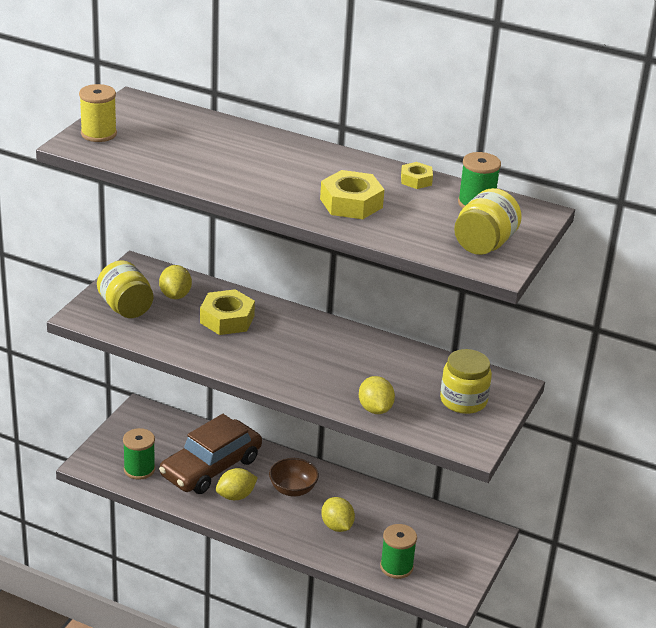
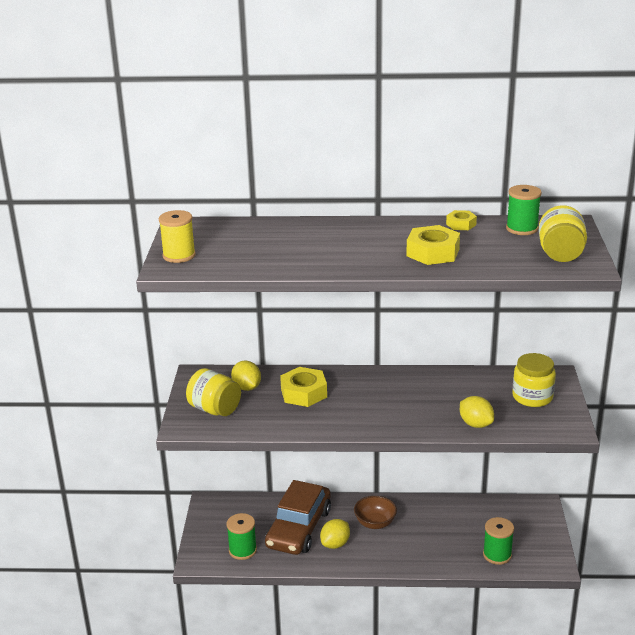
camera: 20 degrees left, 5 degrees down
(337, 526) = (429, 540): yellow lemon -> none

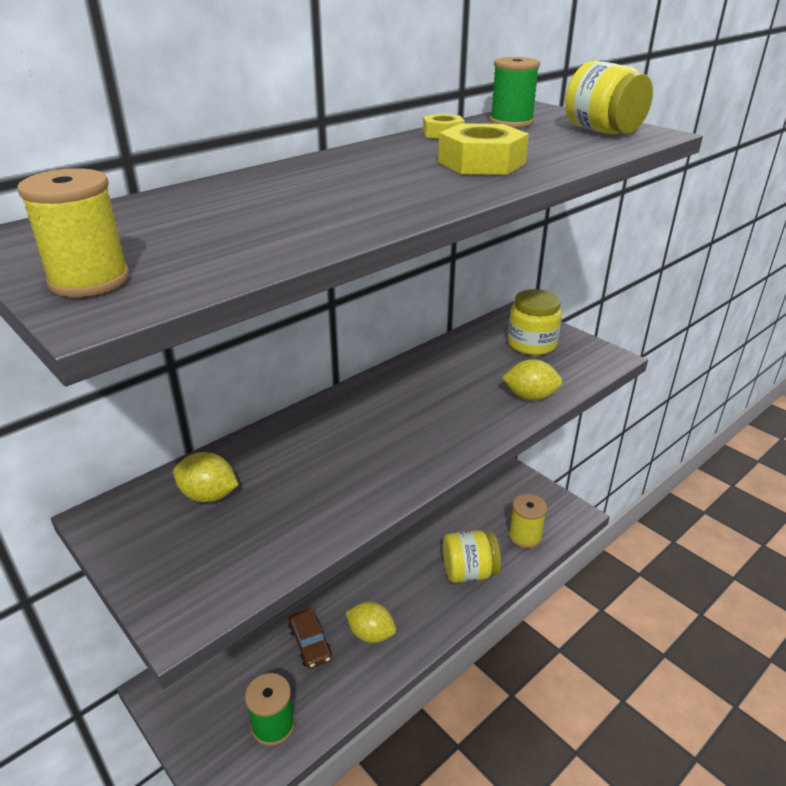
camera: 45 degrees left, 5 degrees up
(215, 409) = (200, 556): yellow jar -> yellow jar (469, 572)
(299, 528) = (310, 643): brown car -> brown car, size x0.48
(303, 393) = (298, 461): yellow nut -> none
(335, 544) = (371, 634): yellow lemon -> yellow lemon turned 60 degrees counterclockwise
(375, 523) = (383, 579): brown bowl -> none
(497, 555) = (525, 536): green spool -> yellow spool

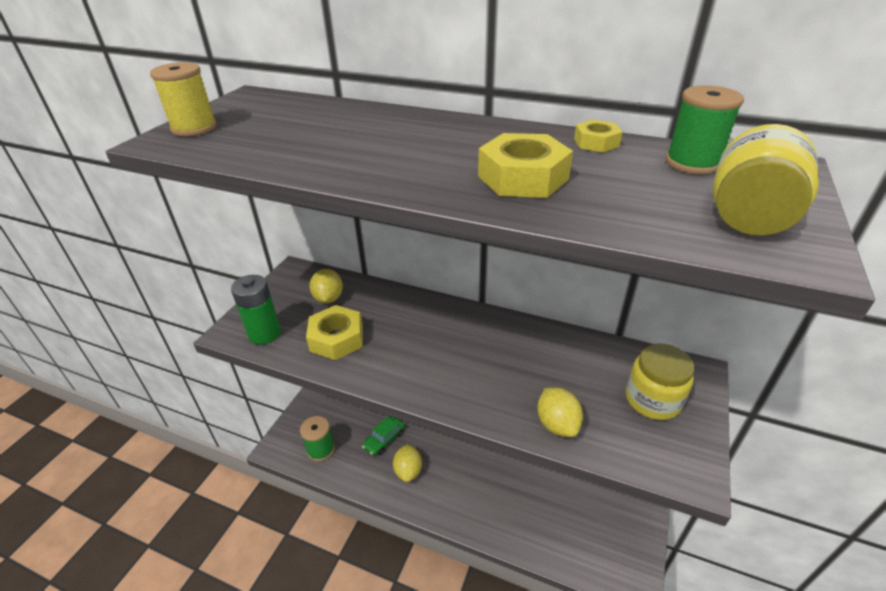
camera: 65 degrees right, 5 degrees up
(221, 577) = (264, 333): none -> green battery
(299, 506) = (337, 338): none -> yellow nut
(310, 643) = (384, 439): brown car -> green car
(469, 572) = (501, 513): yellow jar -> none
(525, 536) = (571, 545): yellow spool -> none

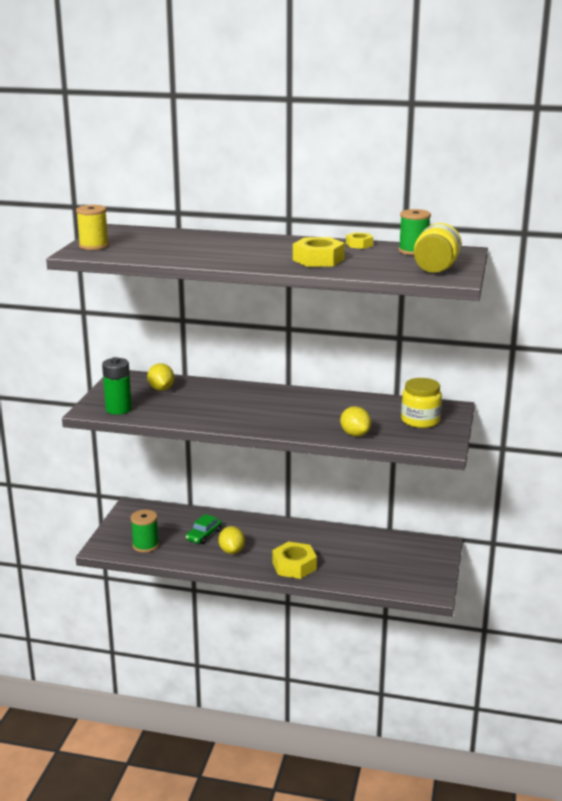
camera: 10 degrees left, 15 degrees down
(337, 338) = (179, 408): yellow nut -> yellow nut (294, 566)

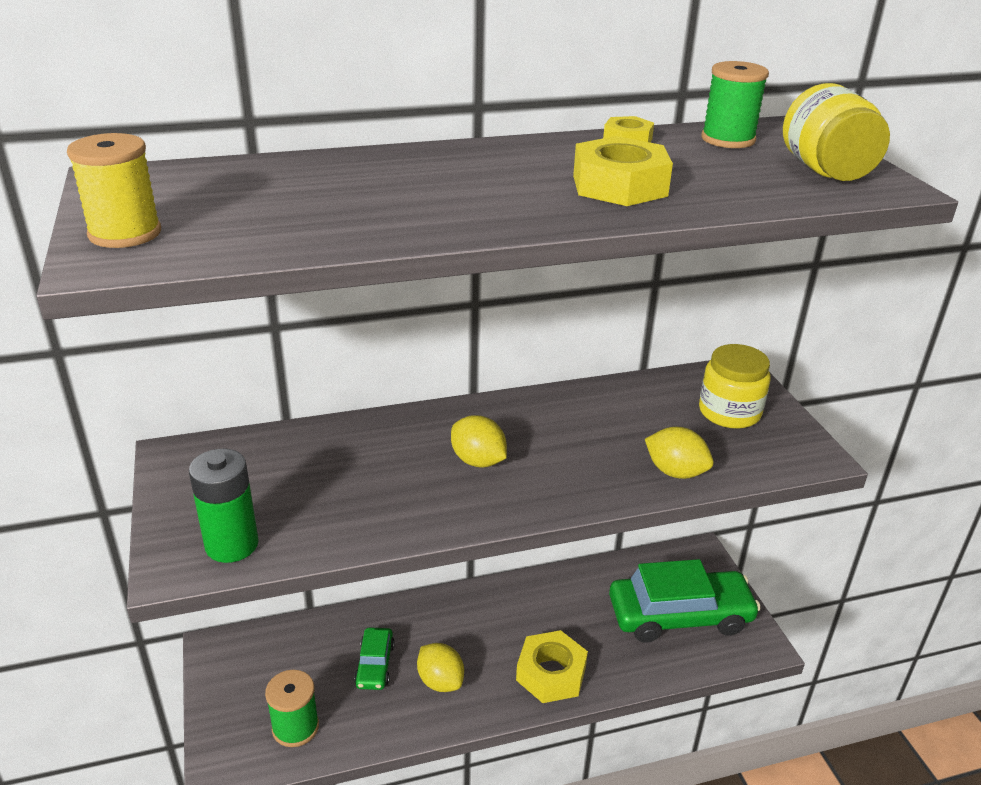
camera: 30 degrees left, 10 degrees up
(161, 389) = (273, 466): yellow lemon -> yellow lemon (478, 461)
(396, 566) = (680, 615): none -> green car

